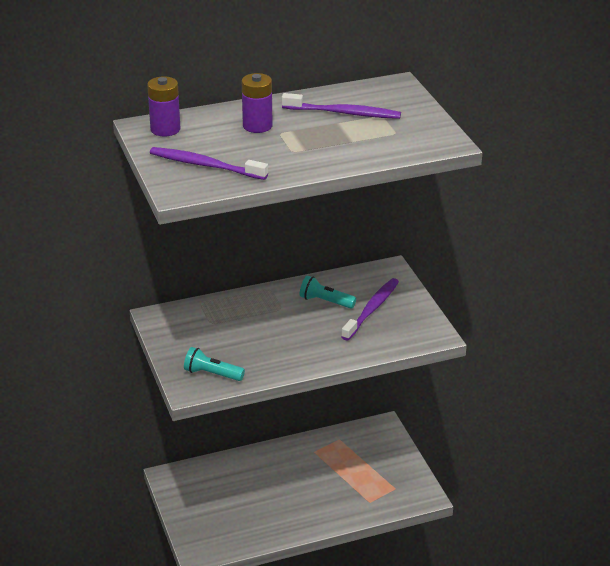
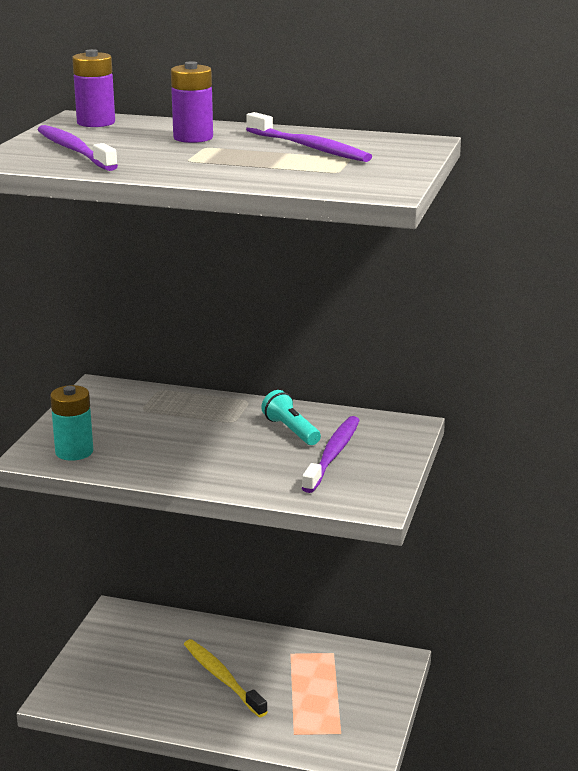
camera: 35 degrees right, 10 degrees down
(212, 374) = (74, 452): turquoise flashlight -> turquoise battery
(290, 488) = (222, 678): none -> yellow toothbrush
(371, 310) = (332, 455): purple toothbrush -> purple toothbrush turned 45 degrees counterclockwise

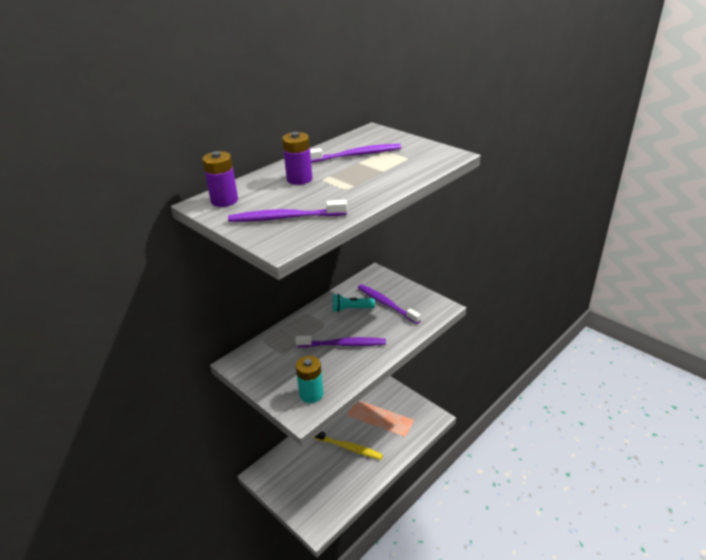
camera: 60 degrees left, 10 degrees up
(198, 446) = (343, 344): none -> purple toothbrush
(222, 678) = (348, 447): yellow toothbrush -> yellow toothbrush turned 150 degrees counterclockwise

